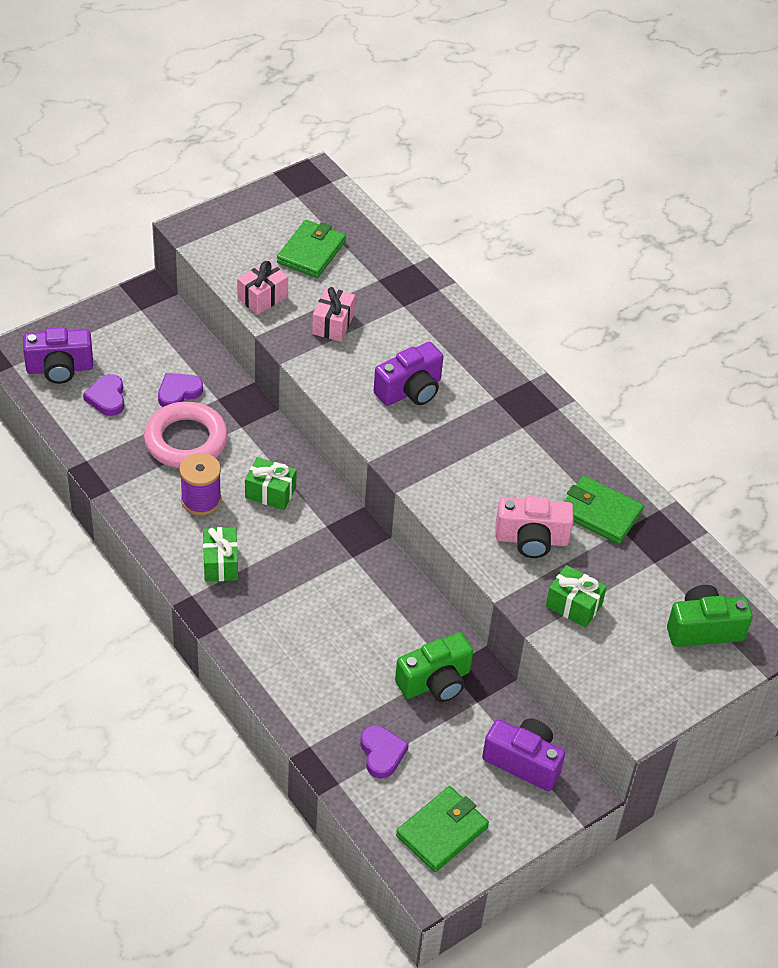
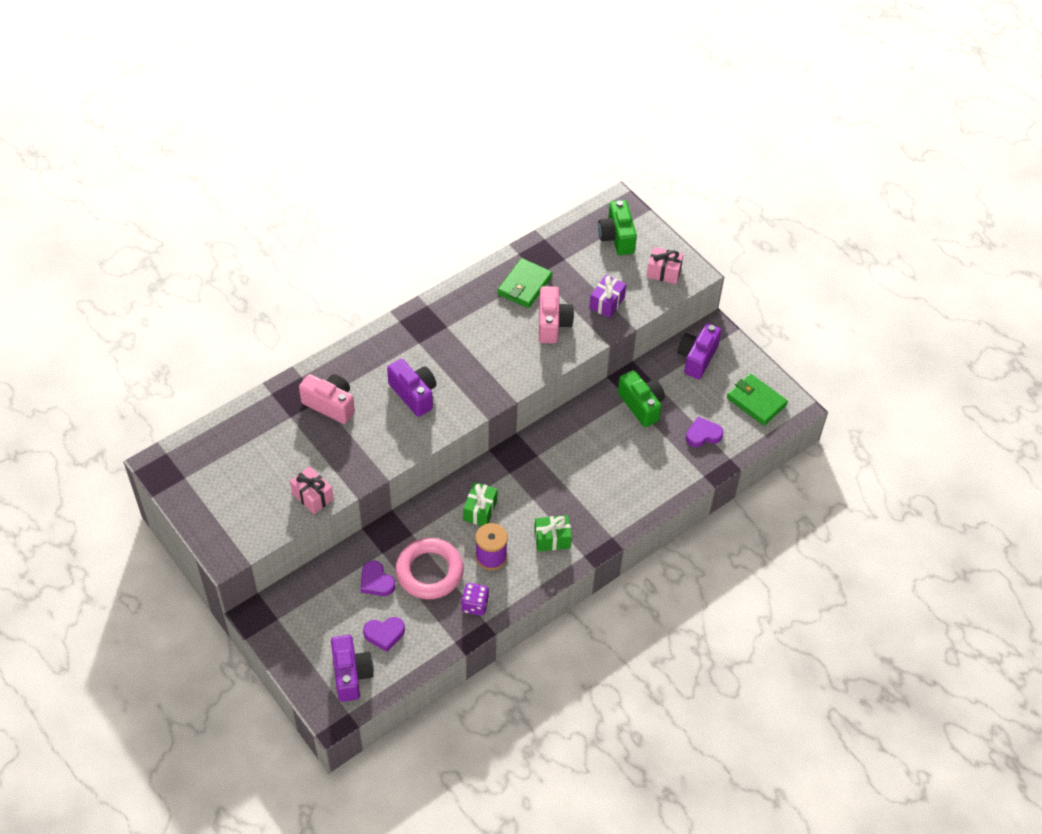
camera: 90 degrees left, 5 degrees up
(134, 481) = (475, 605): none -> purple dice
(311, 252) = (257, 464): green wallet -> none
(333, 324) = (343, 446): pink gift -> pink gift (664, 272)
(395, 314) = (330, 405): none -> pink camera
(573, 605) = (607, 303): green gift -> purple gift

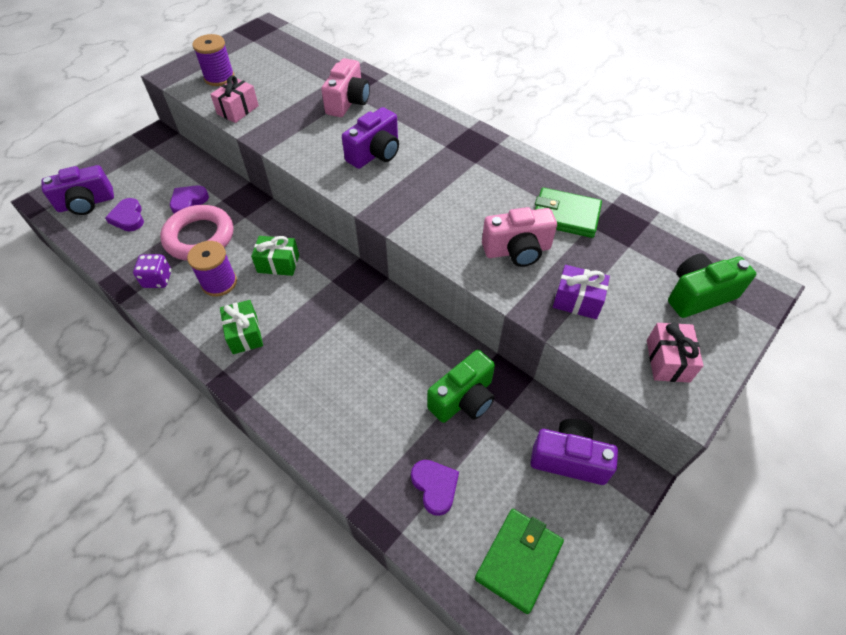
camera: 80 degrees right, 0 degrees up
(248, 511) = (219, 78): none -> purple spool

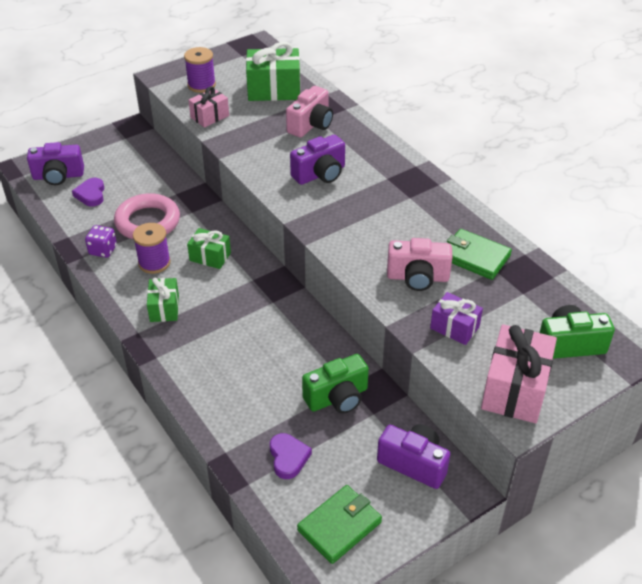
camera: 15 degrees right, 10 degrees down
(188, 201) = (146, 190): purple heart -> none
(297, 71) = (274, 90): none -> green gift
(667, 361) = (515, 389): pink gift -> pink gift, size x1.70

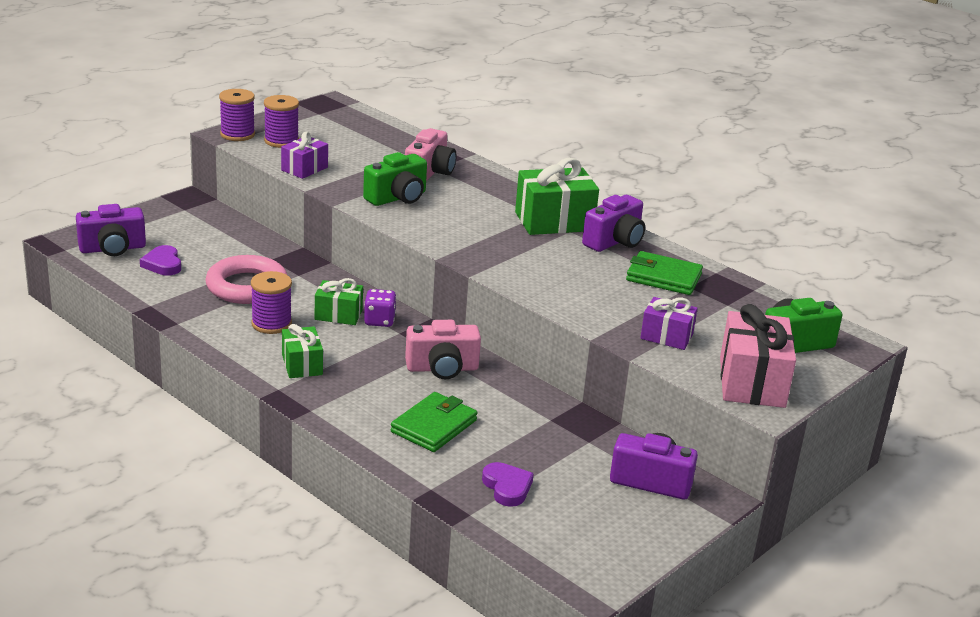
camera: 15 degrees left, 15 degrees down
(103, 250) = (201, 316): purple dice -> purple dice (379, 321)
(169, 77) = (237, 134): none -> purple spool
(209, 116) = (304, 169): pink gift -> purple gift
(274, 90) = (371, 143): green gift -> green gift (554, 221)
(320, 174) = (459, 215): purple camera -> purple camera (615, 241)
(337, 398) = (542, 431): green camera -> green camera (397, 198)
(339, 526) = (590, 541): green wallet -> green wallet (434, 426)
(417, 277) = (608, 297): pink camera -> pink camera (442, 368)

